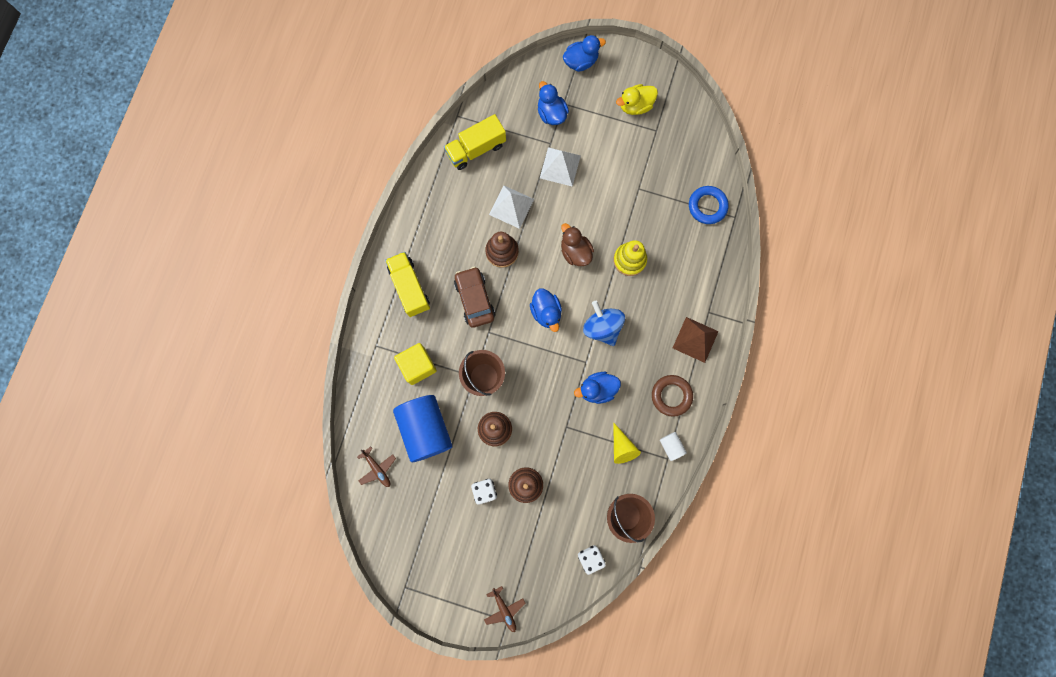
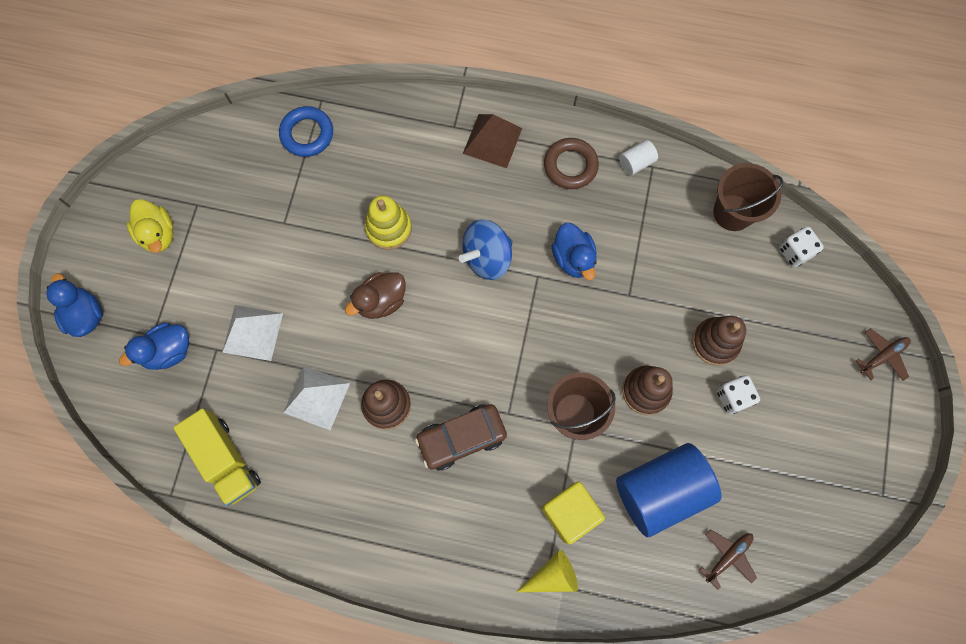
camera: 95 degrees left, 5 degrees down
(409, 287) = (451, 539): yellow truck -> none
(546, 312) = (472, 334): blue duck -> none
(622, 447) = (646, 222): yellow cone -> yellow cone (552, 575)

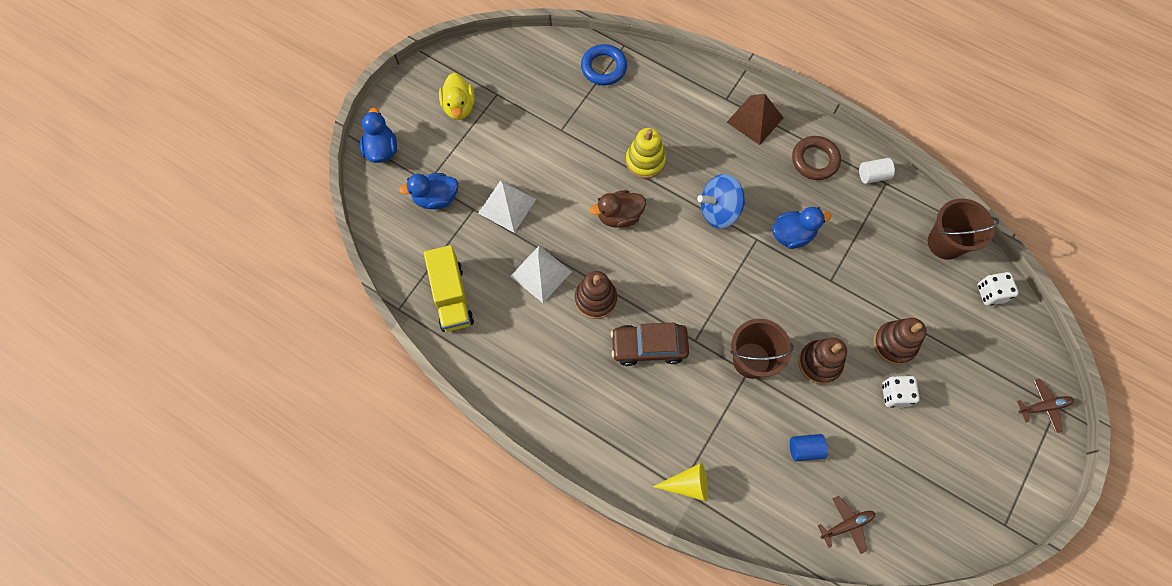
camera: 20 degrees right, 5 degrees down
(569, 513) = (720, 439): yellow cube -> none
(573, 258) = (792, 235): blue duck -> blue duck turned 105 degrees counterclockwise
(660, 491) = (805, 449): blue cylinder -> blue cylinder, size x0.42

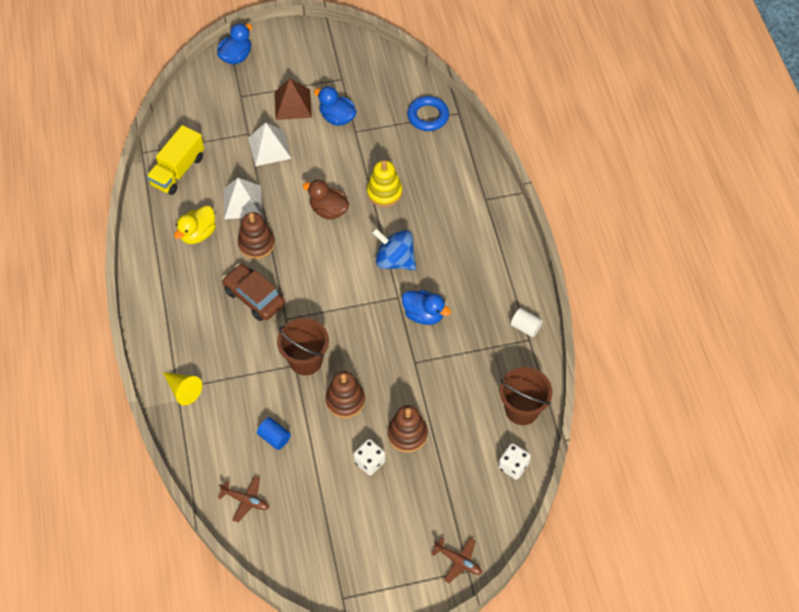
camera: 45 degrees right, 10 degrees down
(436, 198) = (234, 109): blue duck -> blue duck (337, 118)
(459, 107) = (310, 68): yellow duck -> yellow duck (198, 234)
(755, 120) = (488, 227): brown pyramid -> brown pyramid (293, 104)
(815, 160) = (497, 284): brown ring -> none

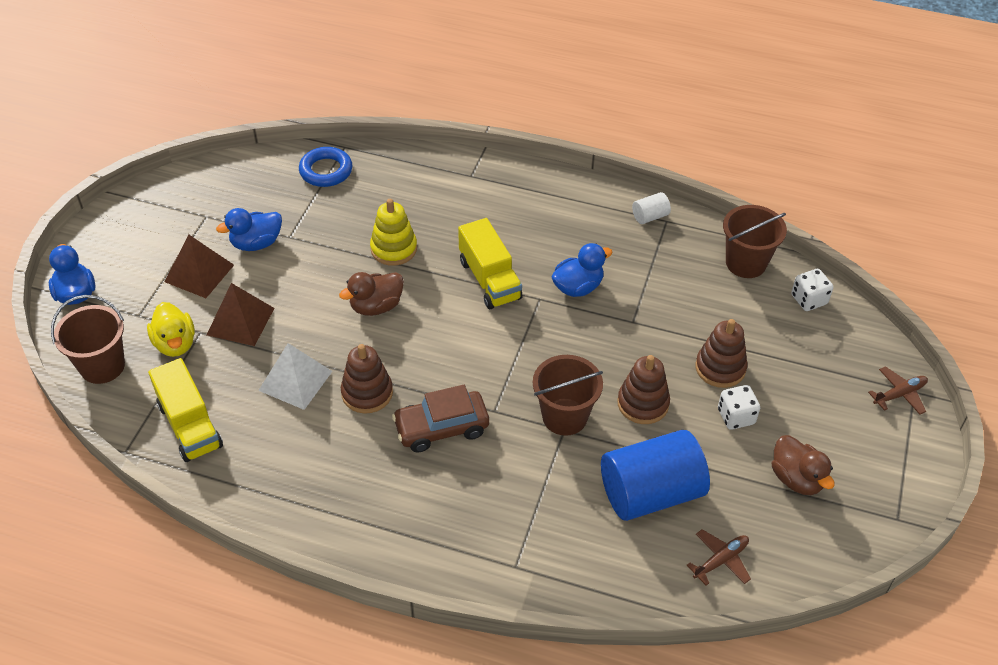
camera: 60 degrees left, 10 degrees down
(183, 390) = (523, 560): yellow cone -> none
(193, 103) = (102, 366): none -> brown bucket
(198, 234) = (304, 445): yellow duck -> yellow duck (175, 344)
(269, 148) = (240, 321): white pyramid -> brown pyramid
(274, 437) = (651, 493): blue cylinder -> blue cylinder, size x2.35
(339, 521) = (796, 479): none -> brown duck
(394, 260) = (489, 280): blue spinning top -> yellow truck

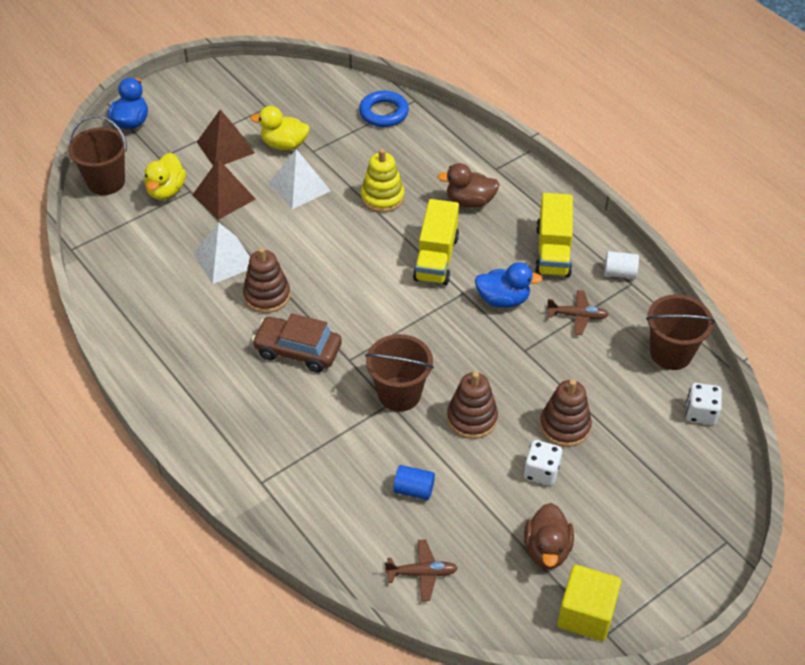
camera: 35 degrees right, 0 degrees up
(190, 426) = (127, 254): yellow truck -> yellow truck (553, 251)
(256, 243) = (284, 144): blue duck -> yellow duck
(307, 276) = (299, 187): none -> white pyramid
(376, 306) = (330, 235): brown duck -> brown duck (470, 201)
(651, 493) = (414, 490): blue cylinder -> blue cylinder, size x0.42
(870, 513) = (586, 614): none -> yellow cube
(899, 394) = (710, 536): brown plane -> brown plane (577, 316)

